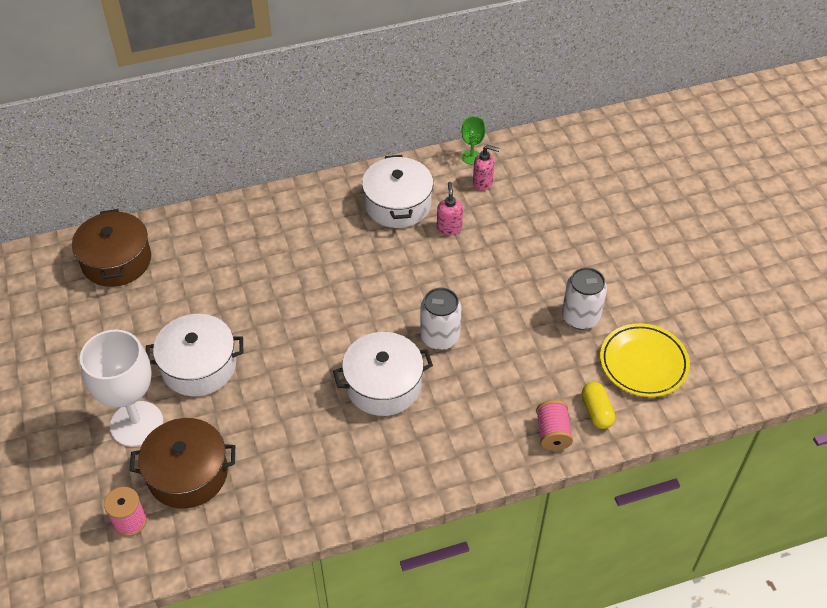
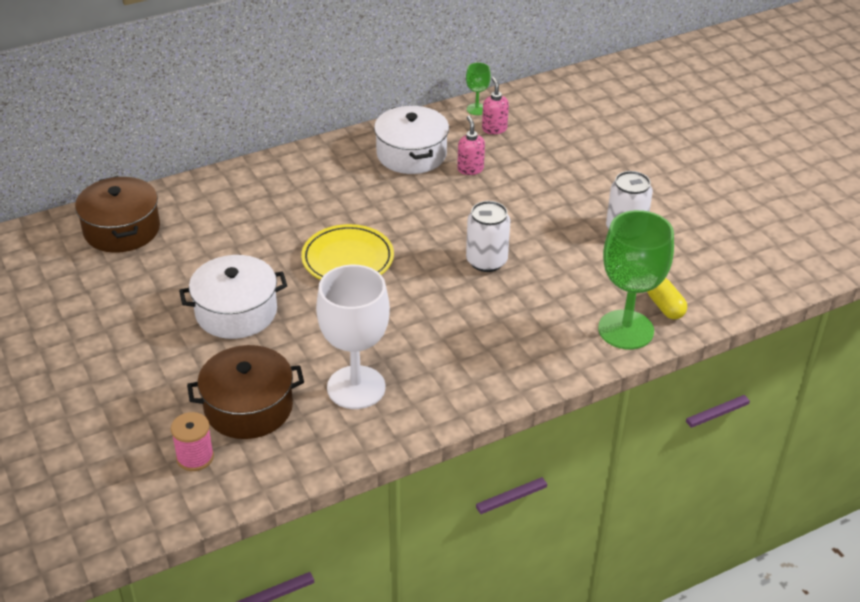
camera: 10 degrees left, 10 degrees down
(137, 424) = (180, 369): white goblet -> white goblet (356, 387)
(383, 385) = (439, 307): white pot -> none
(483, 183) = (494, 129): pink soap dispenser -> pink soap dispenser turned 105 degrees counterclockwise
(552, 433) = (626, 330): pink spool -> green goblet
(643, 363) = (700, 262): yellow plate -> yellow plate (348, 259)

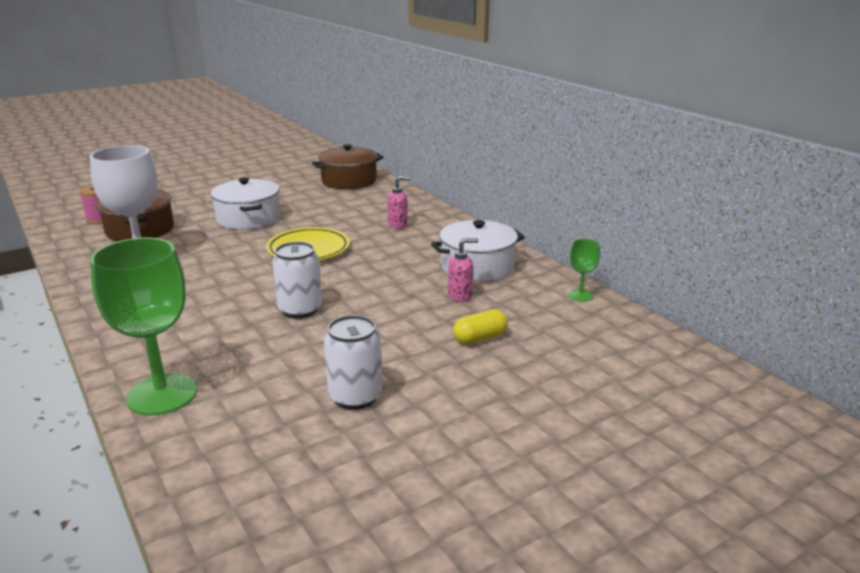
camera: 85 degrees right, 15 degrees down
(494, 129) = (545, 306): pink soap dispenser -> pink soap dispenser (398, 225)
(665, 306) = (195, 425): yellow capsule -> yellow capsule (480, 338)

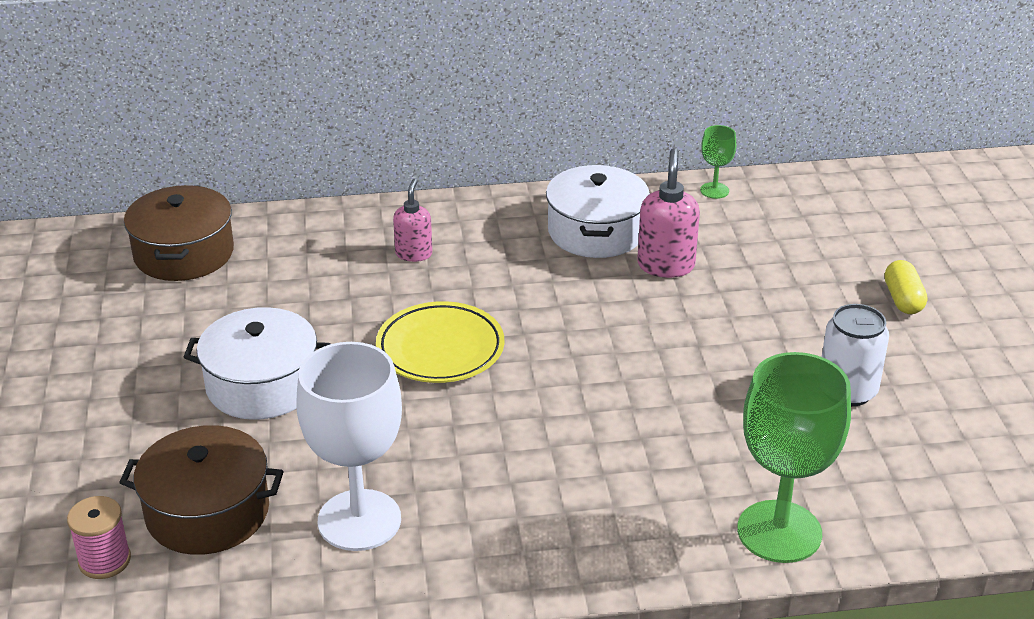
camera: 65 degrees left, 10 degrees up
(300, 309) = (625, 391): white can -> none
(460, 296) = (666, 265): pink soap dispenser -> pink soap dispenser, size x1.53
(480, 338) = (770, 281): yellow capsule -> yellow capsule (903, 299)

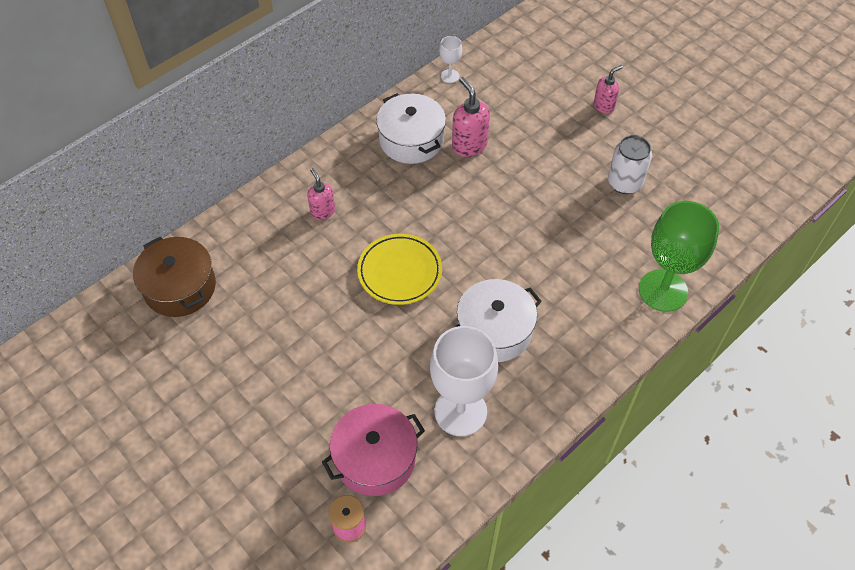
camera: 35 degrees left, 20 degrees up
(207, 512) = (375, 458): brown pot -> pink pot
(262, 385) = (323, 355): white pot -> white pot (494, 331)
(714, 190) = (450, 76): green goblet -> white goblet
(903, 299) = (604, 106): yellow capsule -> pink soap dispenser

